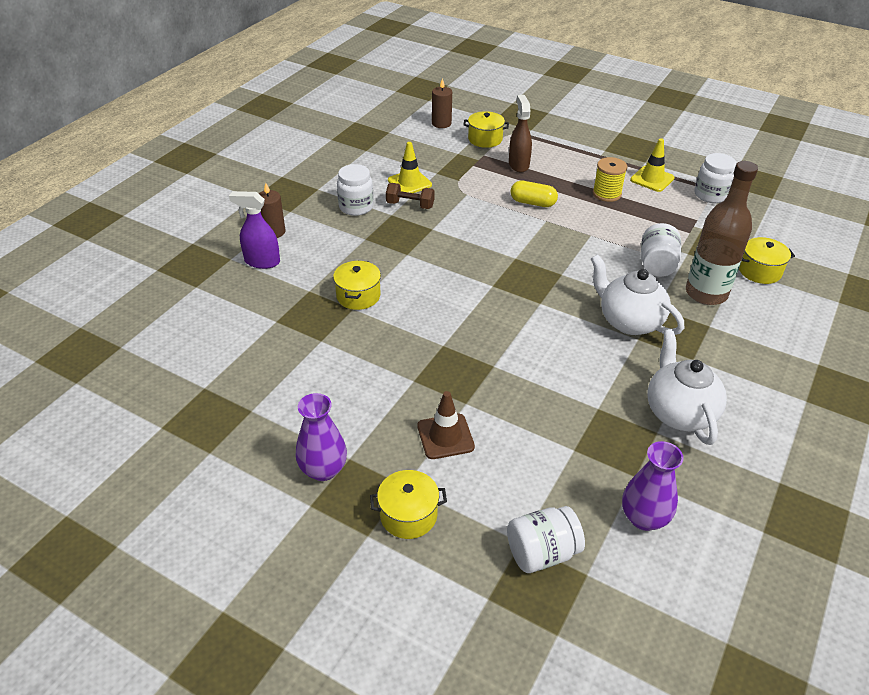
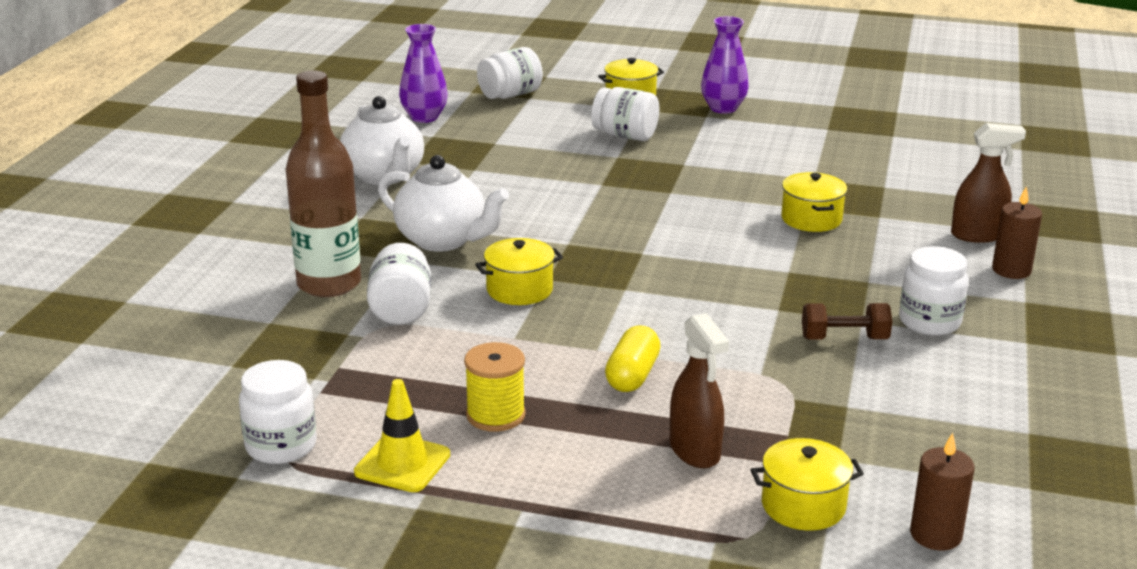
camera: 165 degrees right, 15 degrees down
(262, 261) = (978, 235): purple spray bottle -> brown spray bottle
(409, 183) = (880, 377): yellow traffic cone -> none
(445, 436) = (625, 135): brown traffic cone -> white jar
(533, 203) = (632, 375): yellow capsule -> yellow capsule turned 75 degrees counterclockwise
(759, 271) = (233, 324): yellow pot -> yellow pot (519, 290)

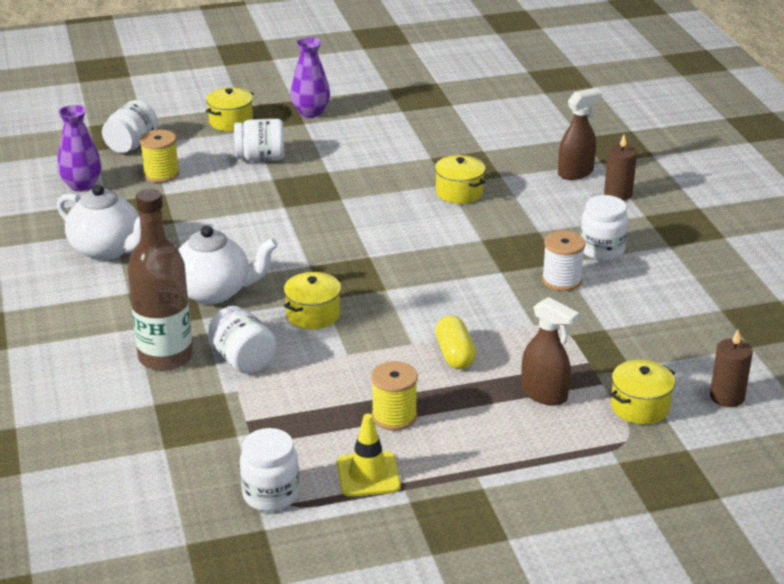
camera: 30 degrees left, 5 degrees up
(510, 126) = (161, 174): none -> yellow spool
(844, 339) = (561, 280): brown dumbbell -> white spool

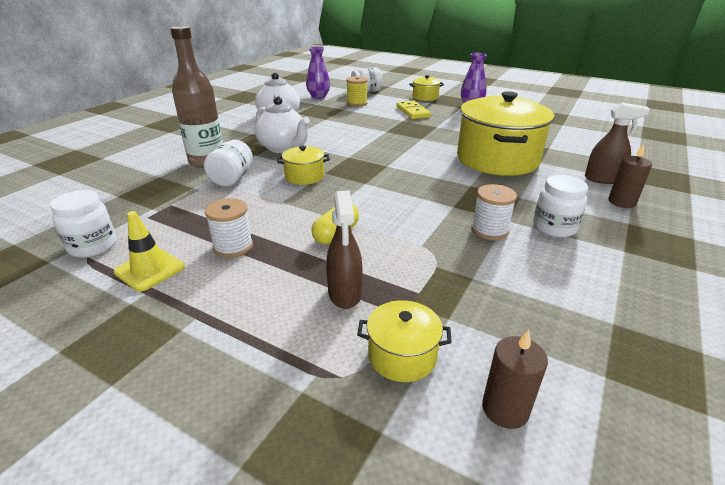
camera: 45 degrees right, 0 degrees up
(260, 158) = (412, 112): white jar -> yellow domino
(394, 416) = (233, 247): yellow spool -> white spool
(459, 192) = (497, 159): yellow pot -> yellow pot, size x2.24

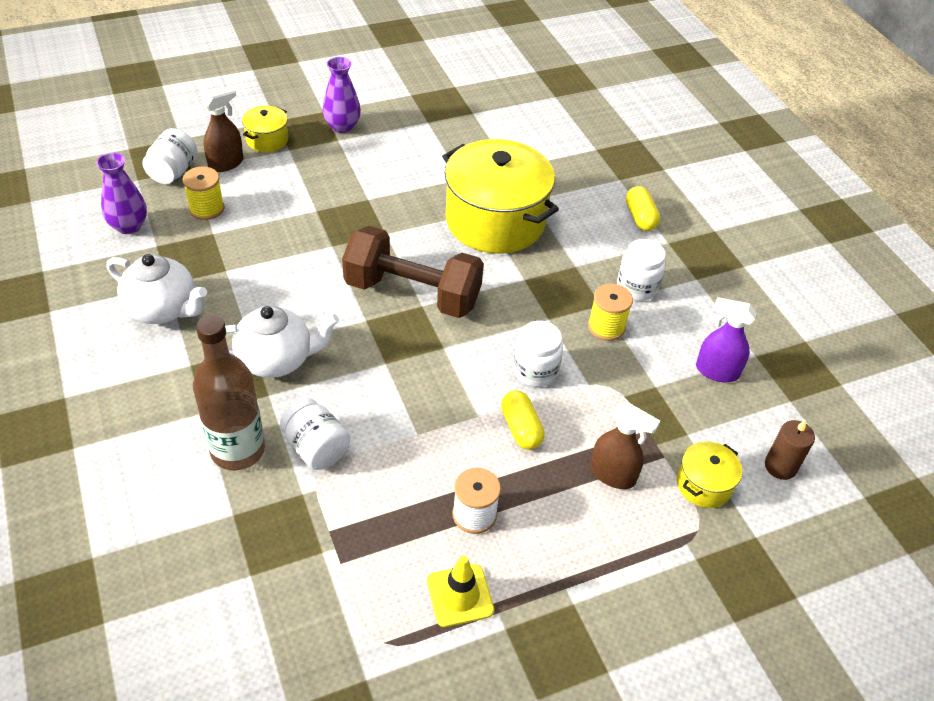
camera: 55 degrees left, 15 degrees up
(92, 246) = (366, 631): white jar -> white jar (535, 371)
(304, 176) = (377, 384): yellow pot -> none
(391, 160) = (412, 293): none -> brown dumbbell
(412, 112) = (301, 185): yellow domino -> none
(489, 230) = (606, 327): white spool -> yellow spool
(548, 305) = (716, 371): none -> purple spray bottle
(602, 179) = (598, 193): brown spray bottle -> brown spray bottle (226, 163)
(621, 202) = (640, 217): brown candle -> yellow capsule

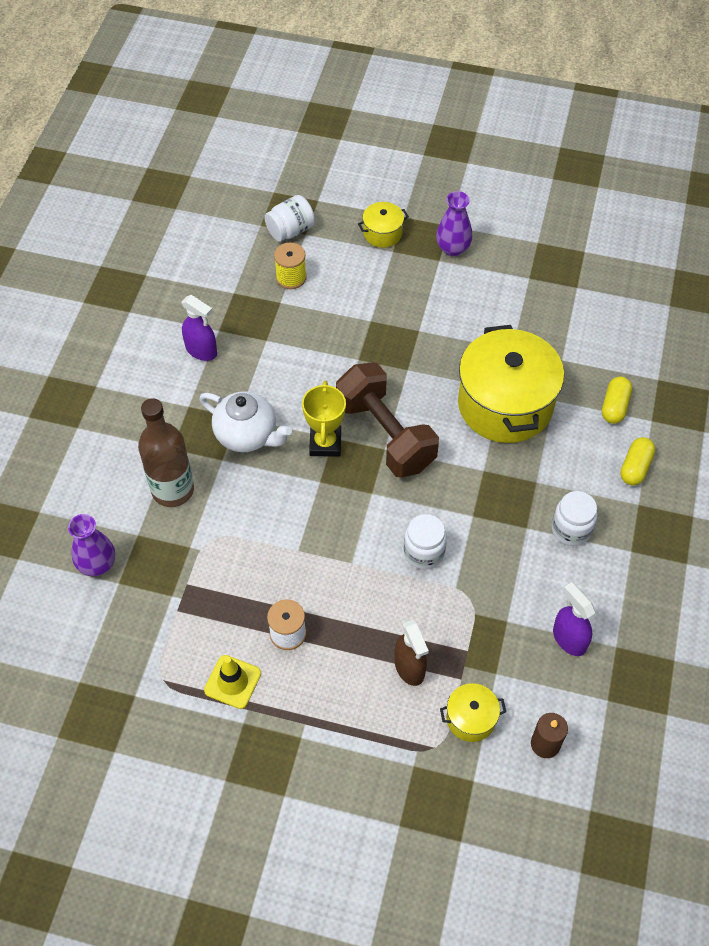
camera: 40 degrees right, 10 degrees up
(129, 226) = (226, 265): purple vase -> purple vase (97, 564)
(163, 309) = (201, 351): white teapot -> purple spray bottle
(226, 163) = (335, 241): brown spray bottle -> none
(316, 448) = (223, 519): white jar -> none
(362, 328) = (325, 443): none -> yellow trophy
(521, 428) = (374, 591): yellow capsule -> yellow capsule (614, 406)
(606, 327) = (513, 549): yellow spool -> none

